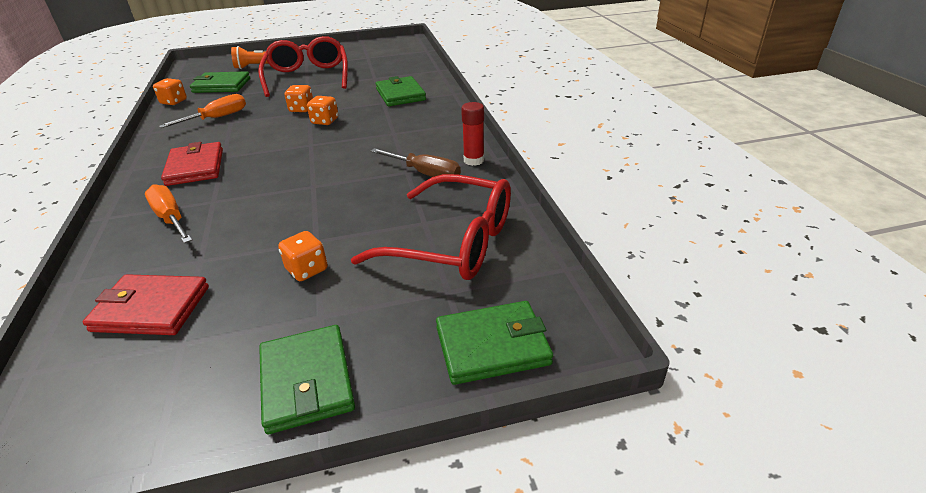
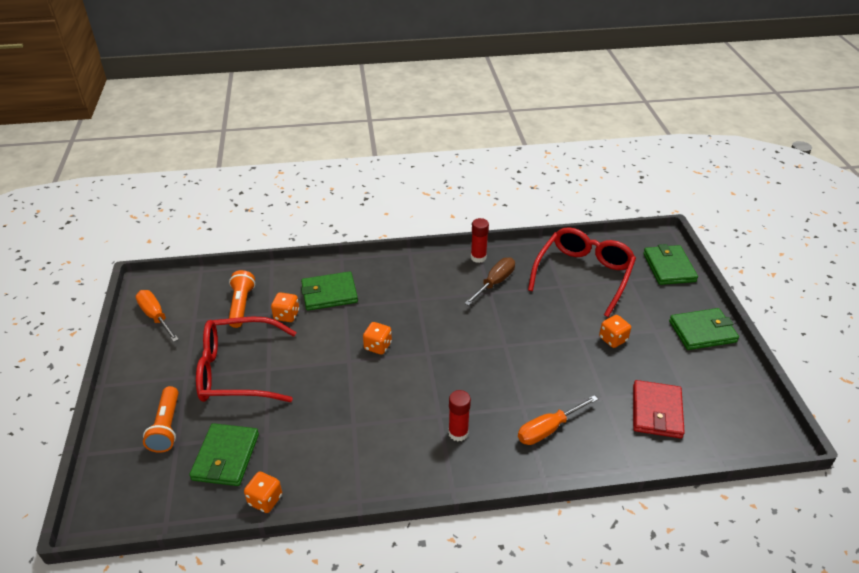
camera: 85 degrees left, 5 degrees up
(195, 167) = (458, 433): red wallet -> red glue stick
(217, 118) = (338, 439): orange screwdriver -> orange screwdriver (155, 316)
(301, 109) = (339, 367): orange dice -> orange dice (286, 315)
(384, 67) = (241, 305): none -> orange flashlight

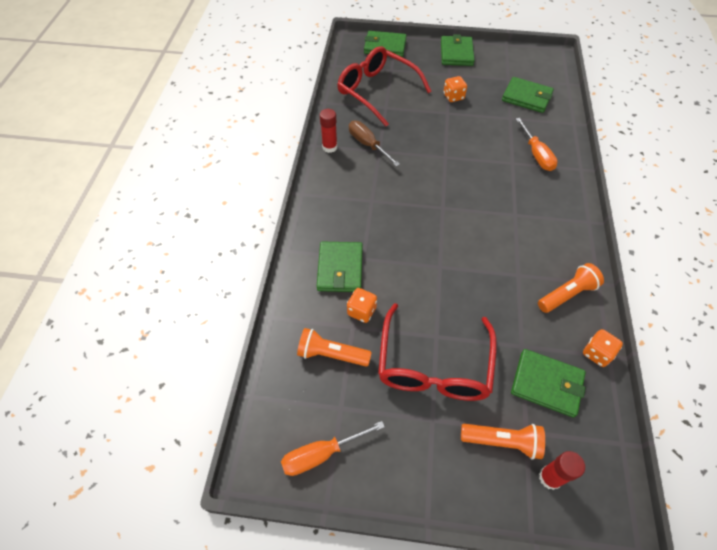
camera: 75 degrees left, 15 degrees up
(337, 470) = (567, 294): none -> orange flashlight
(378, 346) = (426, 241): orange dice -> none
(458, 433) = (535, 206): red glue stick -> red glue stick (550, 477)
(657, 411) = (526, 97): red wallet -> green wallet

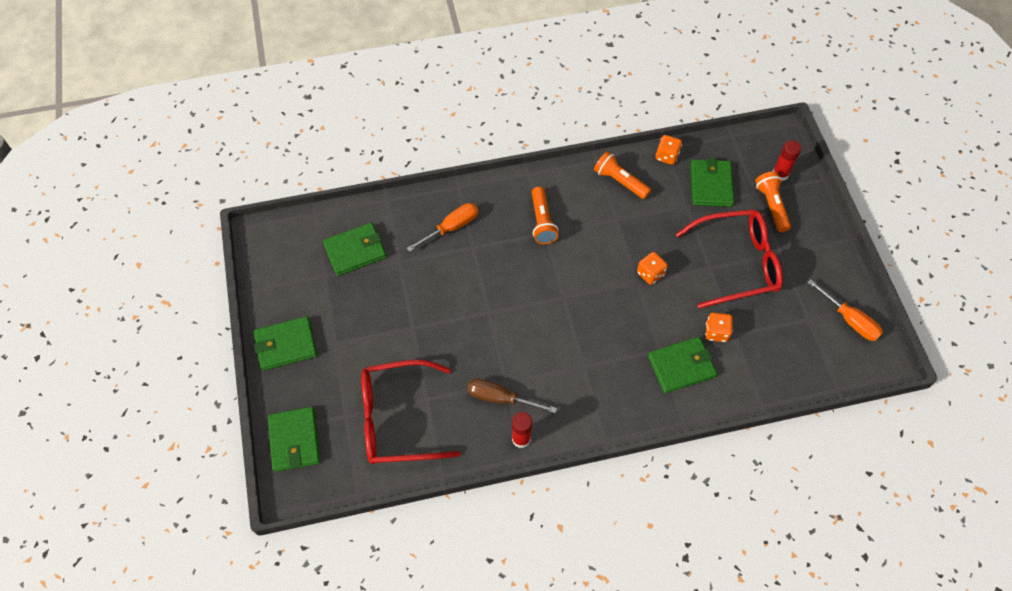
camera: 110 degrees left, 5 degrees up
(331, 354) = (769, 342): orange flashlight -> orange flashlight (542, 222)
(367, 144) = (500, 398): brown screwdriver -> brown screwdriver turned 75 degrees clockwise
(377, 91) = (398, 419): red glasses -> red glasses turned 60 degrees clockwise
(453, 97) = (380, 328): orange dice -> orange dice (650, 274)
(526, 97) = (355, 251): green wallet -> green wallet turned 60 degrees clockwise

